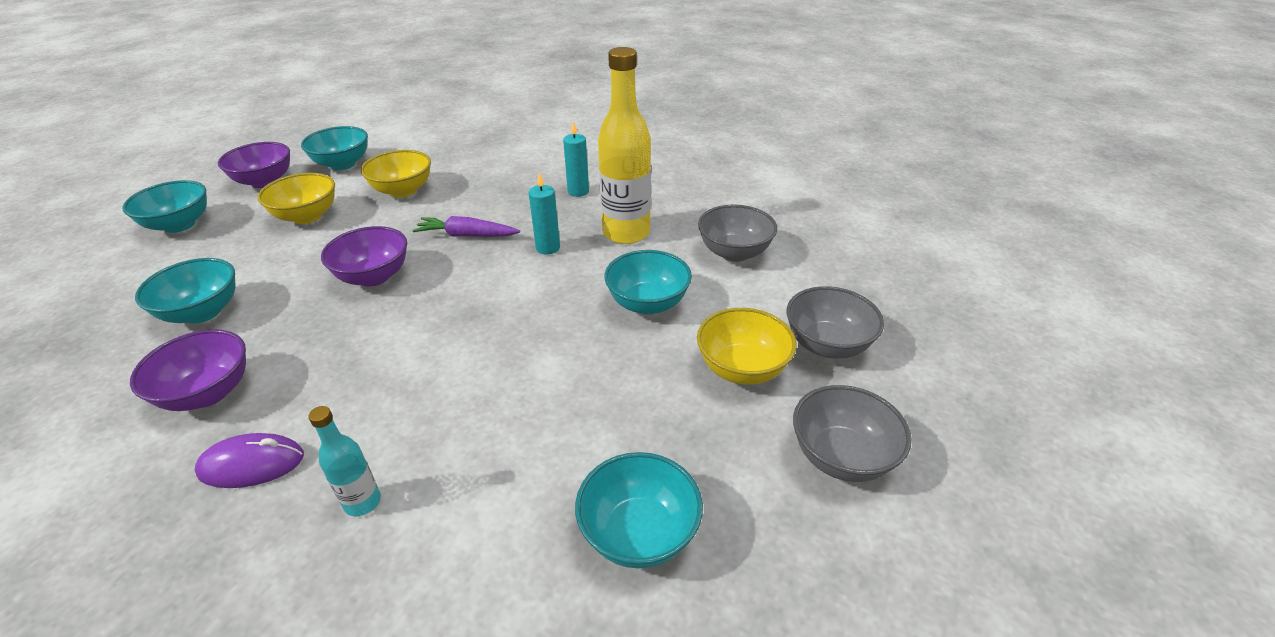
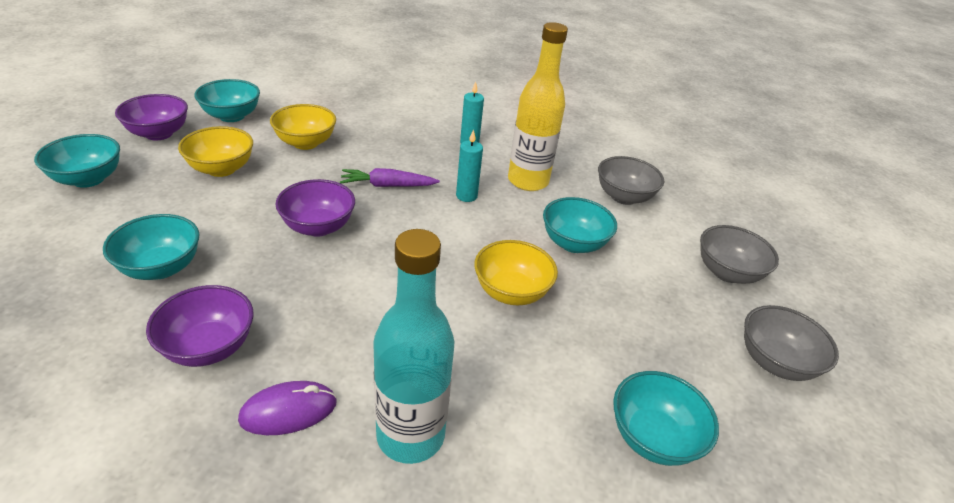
camera: 15 degrees left, 0 degrees up
(362, 502) = (410, 435): turquoise bottle -> turquoise bottle, size x2.09
(742, 369) = (672, 296): yellow bowl -> yellow bowl (511, 292)

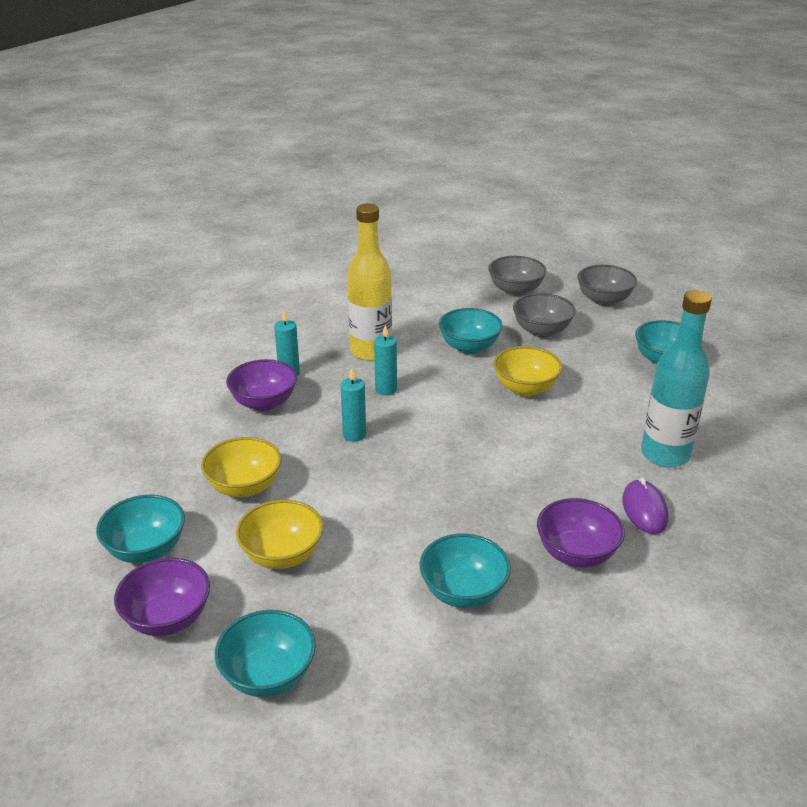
camera: 70 degrees left, 5 degrees down
(318, 227) = (416, 485): purple bowl -> purple bowl (264, 403)
(387, 185) = (354, 435): purple carrot -> turquoise candle
(623, 197) = (409, 308): grey bowl -> grey bowl (541, 331)

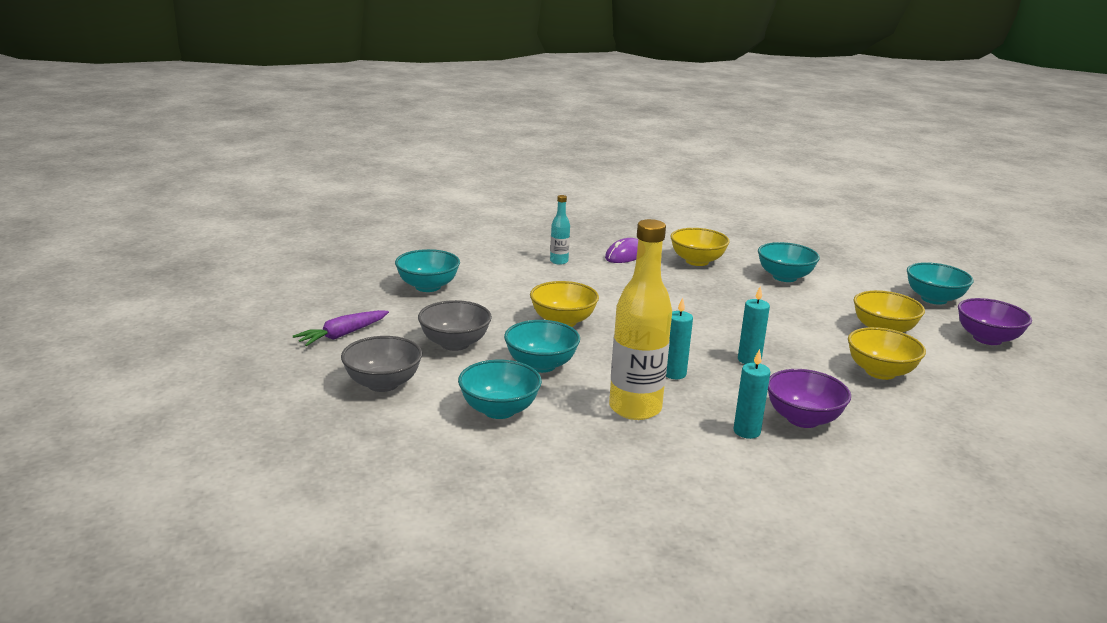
camera: 135 degrees left, 10 degrees down
(146, 549) = (989, 373): turquoise bowl -> turquoise bowl (499, 410)
(576, 553) = (697, 261): purple bowl -> yellow bowl
(604, 300) = (342, 335): grey bowl -> purple carrot
(665, 454) = (559, 261): turquoise bottle -> turquoise bottle, size x0.48

